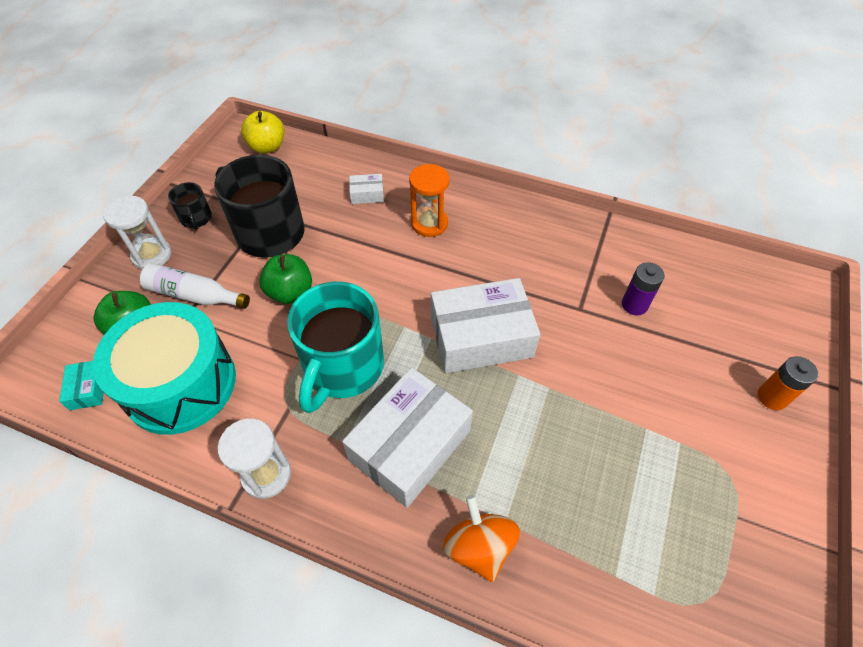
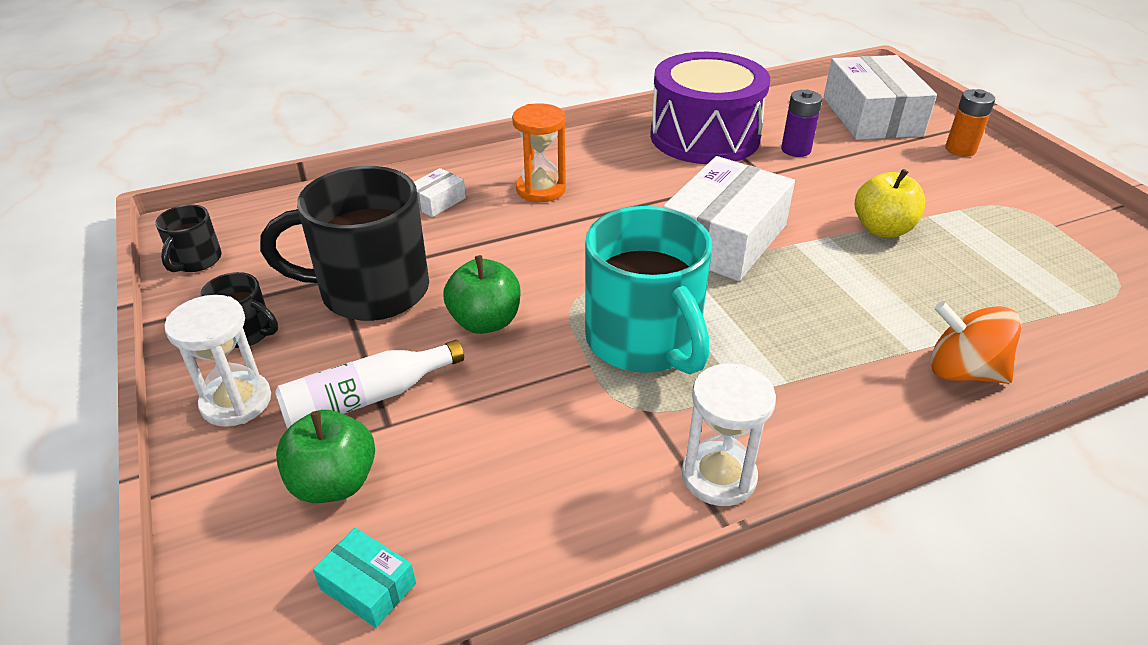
camera: 45 degrees left, 15 degrees down
(180, 384) = (489, 483): turquoise drum -> none
(226, 159) = (196, 261): none -> black mug
(267, 147) = (240, 223): yellow apple -> yellow apple (882, 229)
(409, 445) = (799, 350): white box -> white box (871, 116)
(585, 250) = (704, 136): none -> purple drum

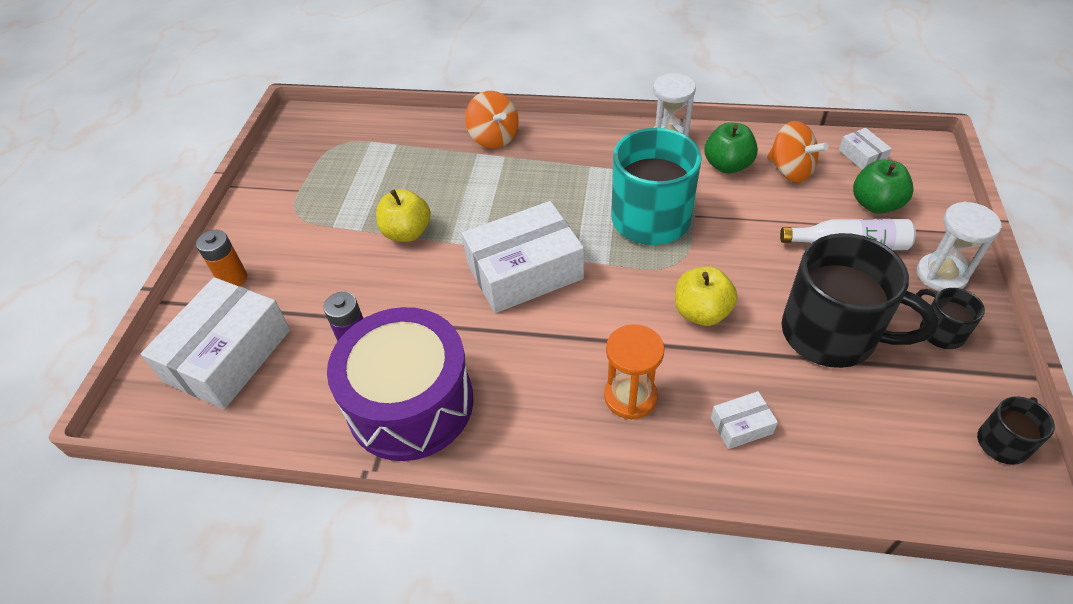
camera: 145 degrees left, 10 degrees up
(368, 586) = (861, 156): turquoise box -> white box
(485, 322) = (749, 270): green apple -> green apple (727, 165)
(488, 496) = (790, 170): none -> orange spinning top
(517, 264) = (701, 312): none -> yellow apple

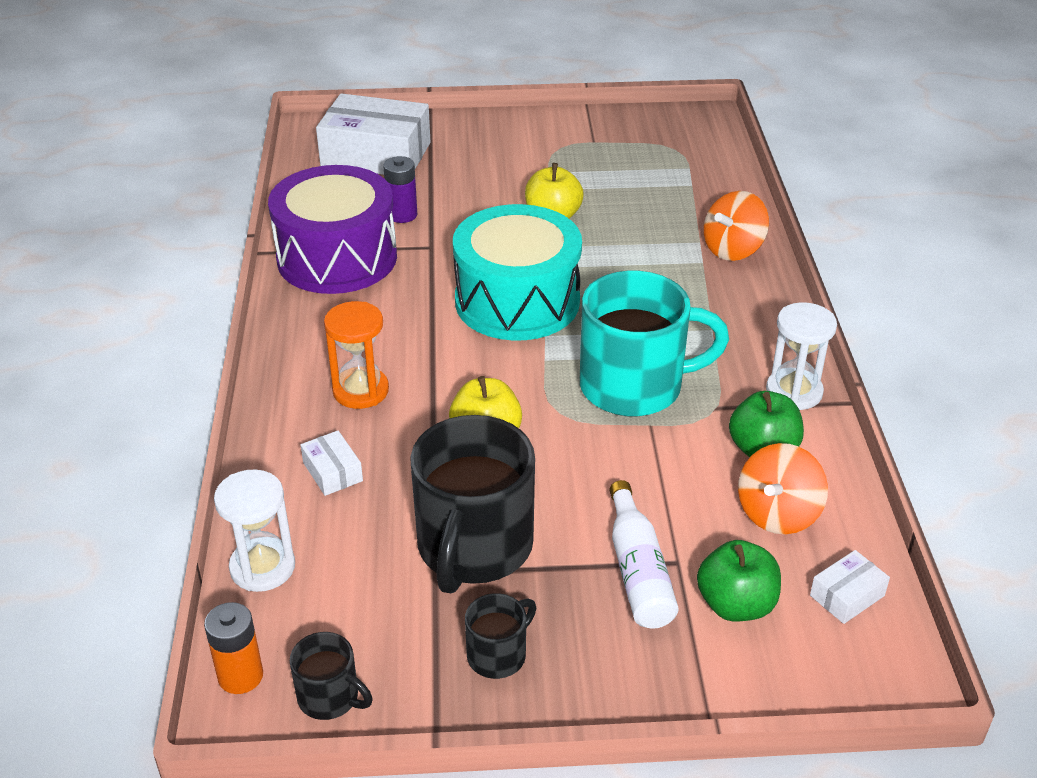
camera: 75 degrees right, 10 degrees down
(233, 279) = (464, 135): orange battery -> orange battery (240, 676)
(524, 271) = (517, 301): white box -> turquoise drum
(941, 275) = (606, 667): white hourglass -> white hourglass (262, 567)

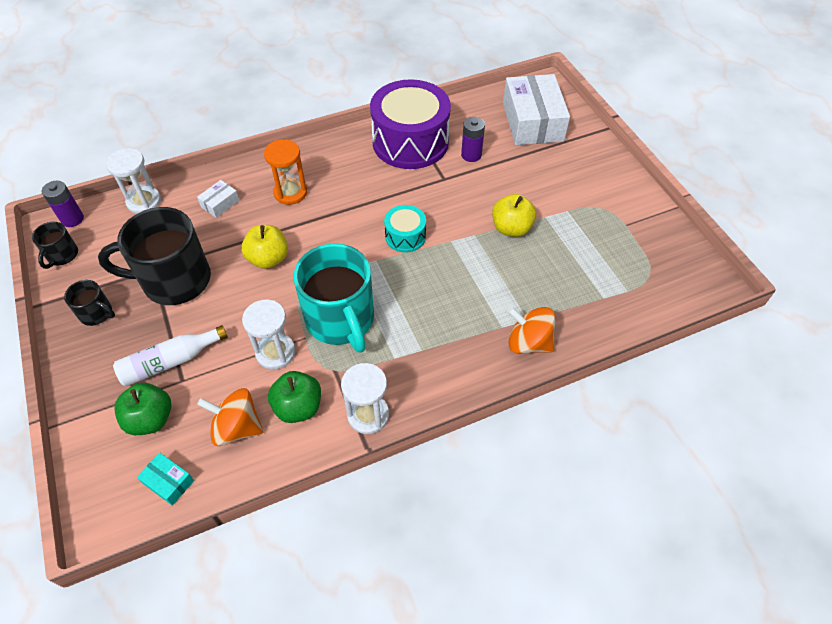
camera: 70 degrees right, 15 degrees up
(240, 676) = (72, 219): orange battery -> purple battery
(517, 301) = (405, 236): turquoise drum -> turquoise drum, size x0.48
(665, 456) = (275, 352): none -> white hourglass
(847, 595) = (169, 482): white box -> turquoise box

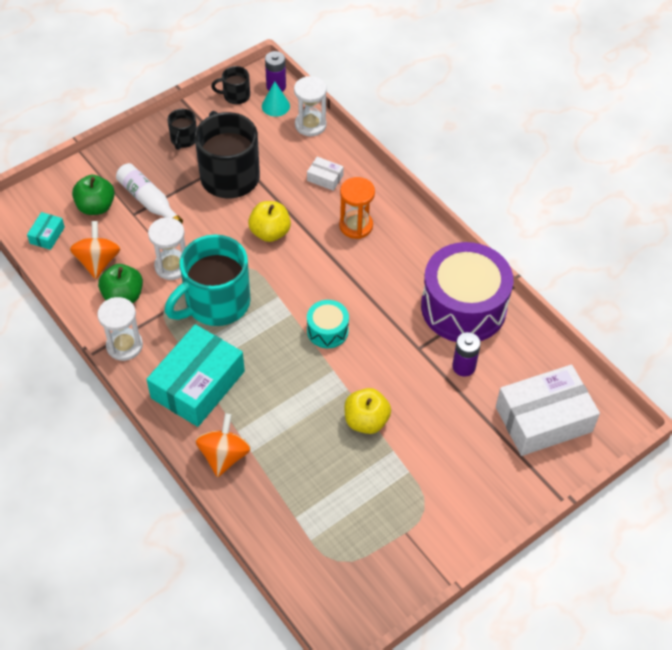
camera: 75 degrees right, 0 degrees up
(100, 224) = (275, 106): none -> turquoise cone
(439, 352) = (198, 384): none -> turquoise box

